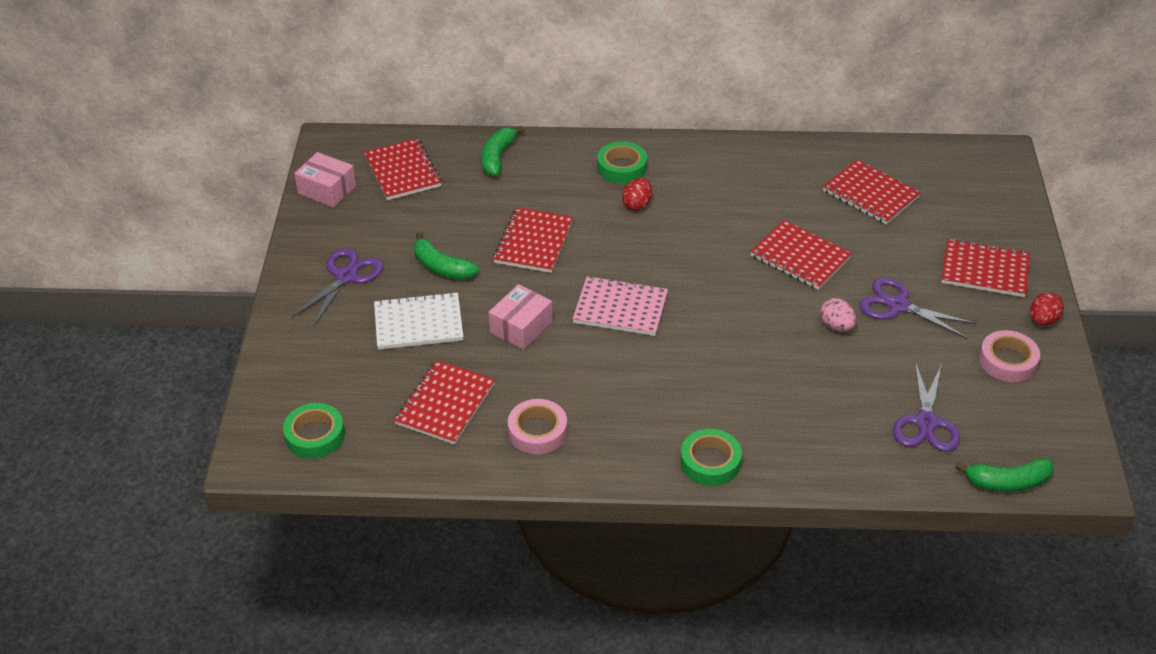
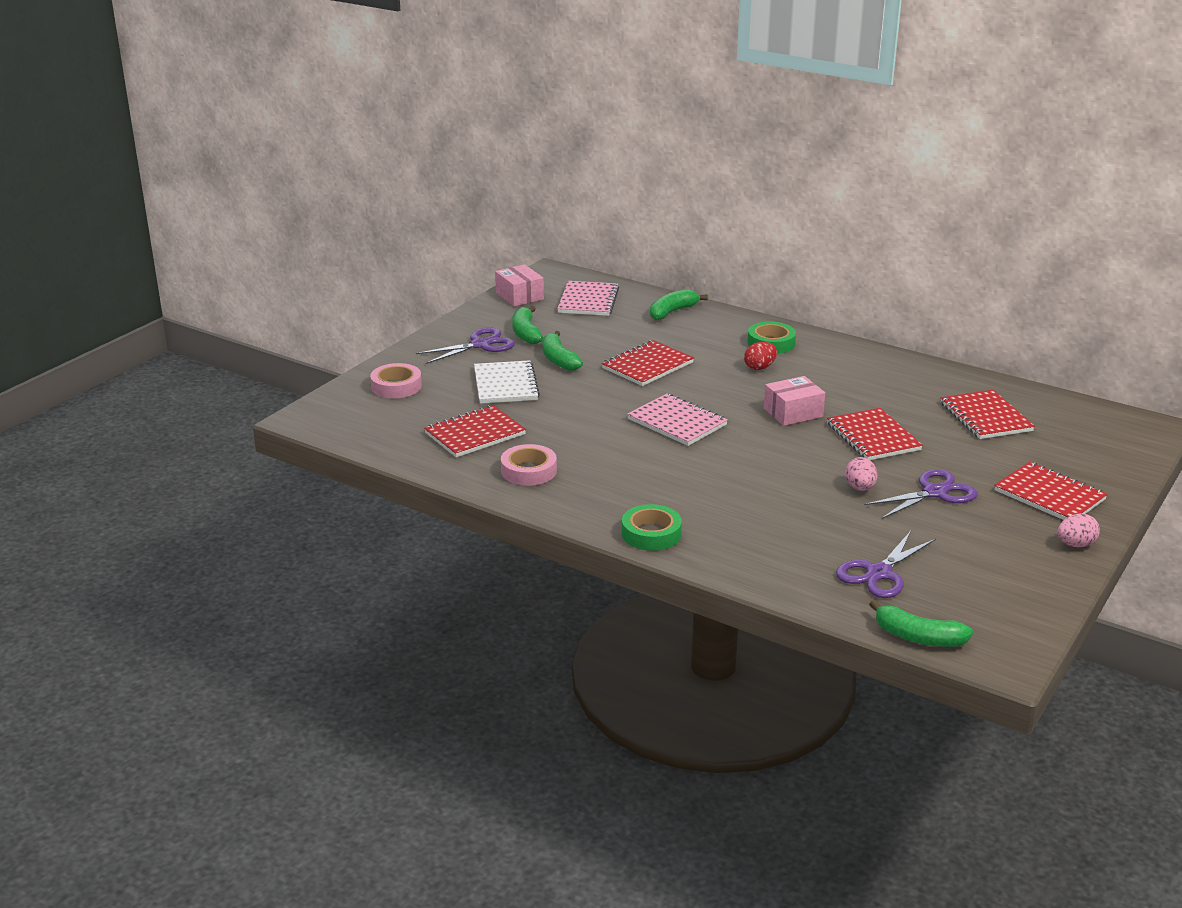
camera: 30 degrees right, 15 degrees down
(315, 435) = (360, 421): green tape -> none
(378, 242) = (526, 333): none -> green banana
(403, 171) = (588, 301): red notebook -> pink notebook
(418, 323) = (505, 384): white notebook -> white notebook turned 60 degrees clockwise
(521, 327) = (583, 409): pink box -> pink box (793, 412)
(898, 306) = (934, 493): purple scissors -> purple scissors turned 90 degrees clockwise
(1008, 361) = (1007, 560): pink tape -> pink tape (396, 386)
(1043, 320) = (1075, 544): red egg -> pink egg

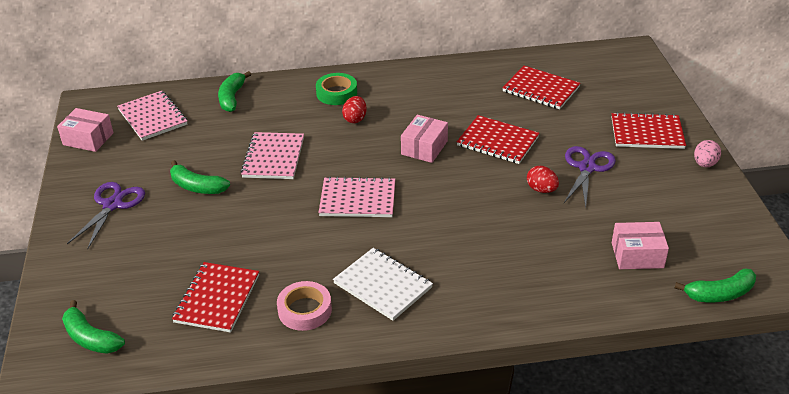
camera: 40 degrees left, 10 degrees up
(396, 386) = (87, 287): pink tape -> none
(505, 384) = (183, 234): white notebook -> white notebook (383, 285)
(526, 333) = (138, 174): green banana -> green banana (91, 338)
(647, 365) = (273, 157): red notebook -> pink notebook
(651, 533) = (463, 314): green tape -> none
(860, 488) = (541, 190): pink egg -> red egg
(879, 573) = (637, 255): purple scissors -> pink box

